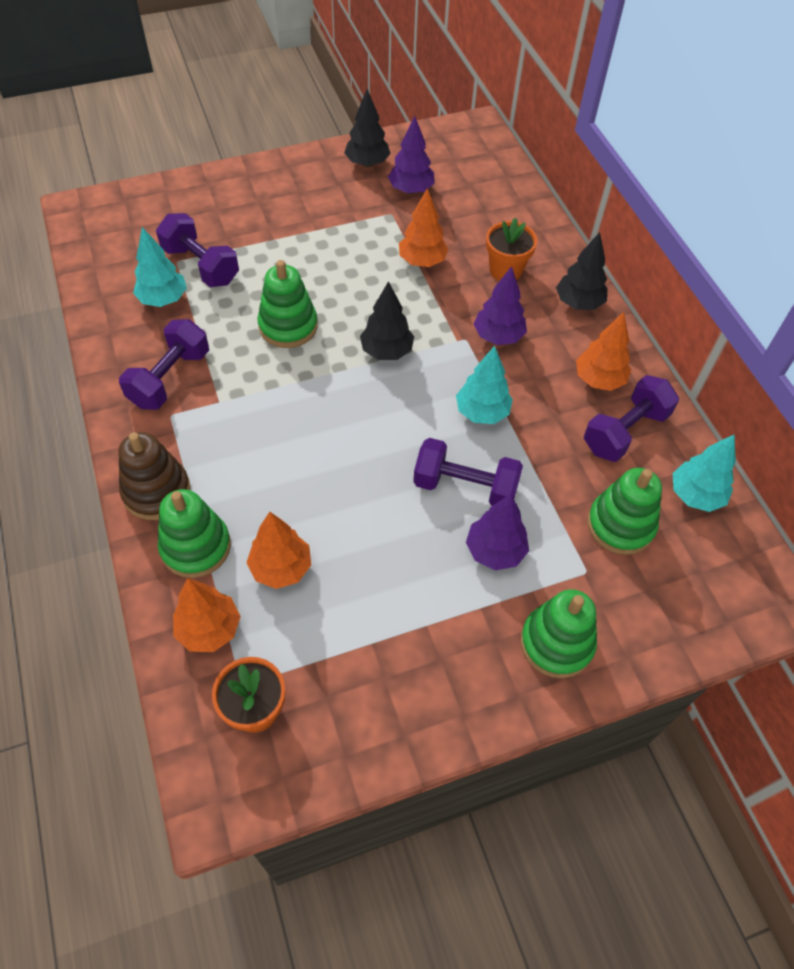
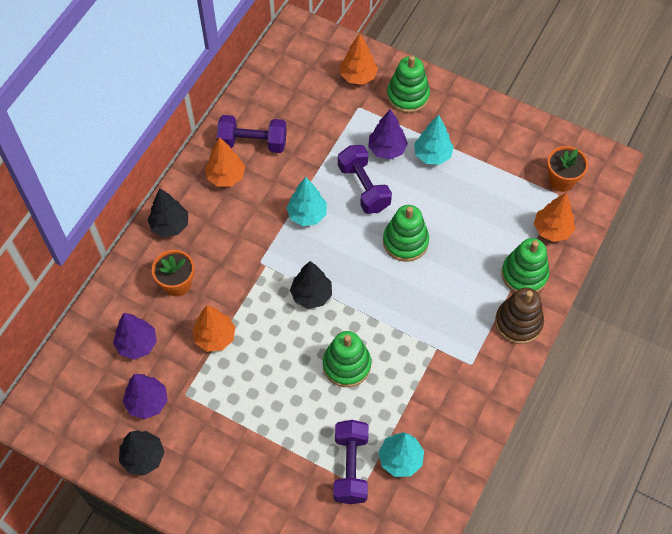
camera: 130 degrees left, 5 degrees up
(170, 378) = (449, 391): purple dumbbell -> none
(281, 568) = (493, 228): orange tree -> orange tree (358, 76)
(498, 336) = (241, 247): purple tree -> purple tree (137, 344)
(620, 525) = (317, 110): green stacking toy -> green stacking toy (405, 241)
(695, 495) = (266, 91): turquoise tree -> turquoise tree (432, 155)

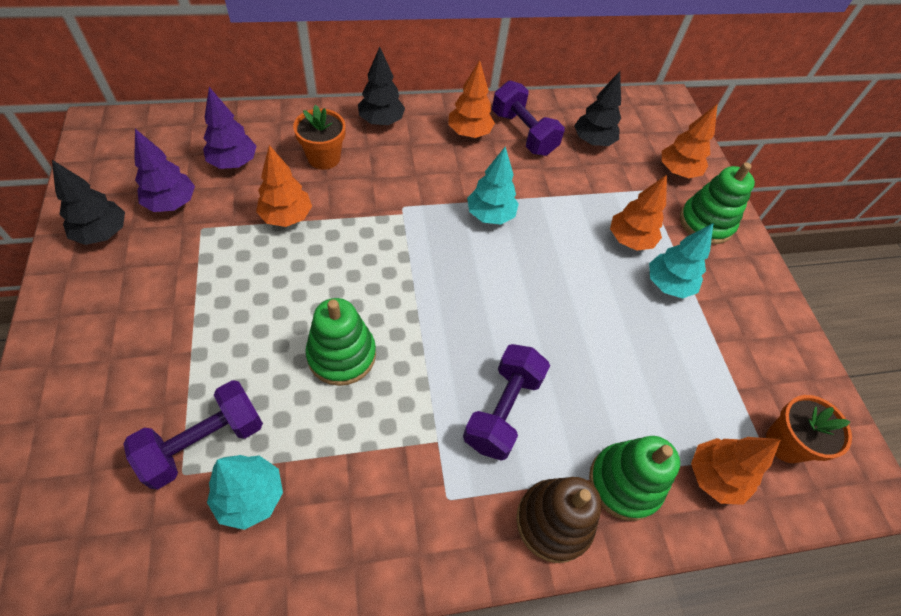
camera: 45 degrees right, 5 degrees down
(311, 295) = (402, 271): black tree -> black tree (592, 141)
(363, 187) = (567, 245): purple dumbbell -> purple dumbbell (502, 410)
(387, 149) = (629, 240): purple tree -> orange tree
(405, 241) = (543, 321): green stacking toy -> none

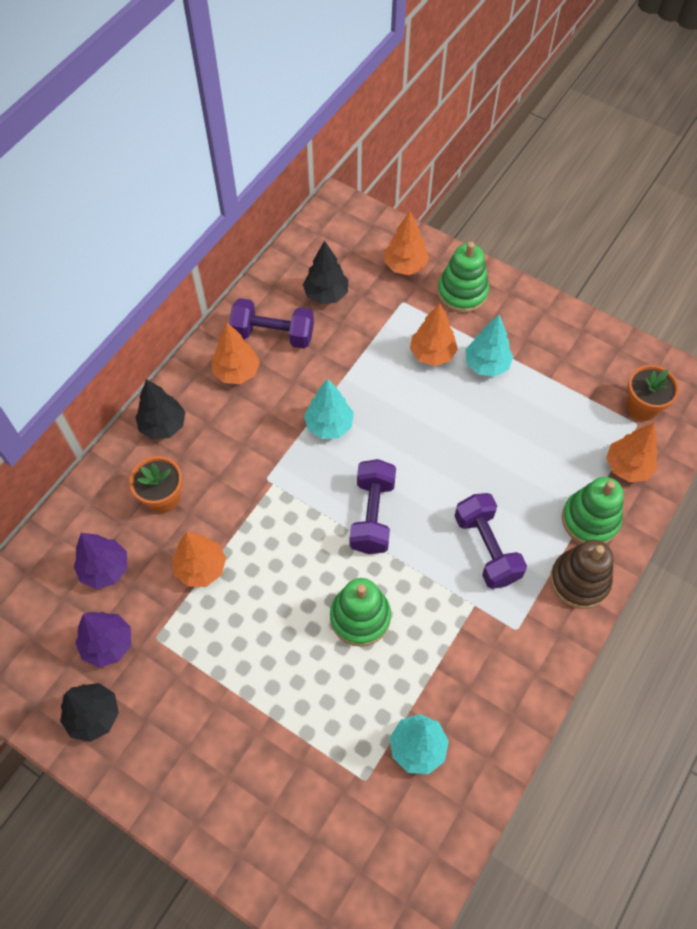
camera: 40 degrees left, 5 degrees up
(204, 442) = (353, 752): purple dumbbell -> purple dumbbell (372, 515)

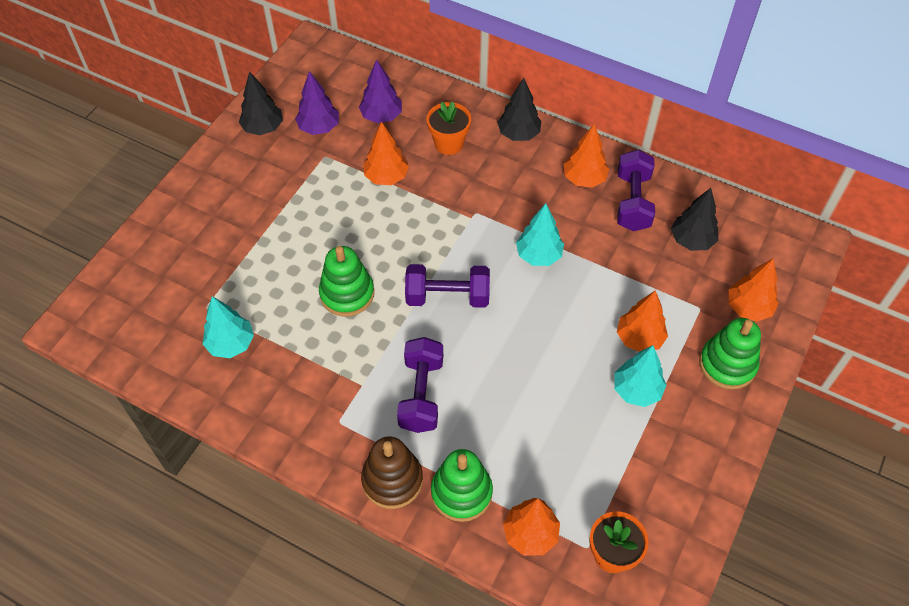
camera: 85 degrees right, 5 degrees down
(486, 548) = (421, 394): purple dumbbell -> purple dumbbell turned 60 degrees counterclockwise

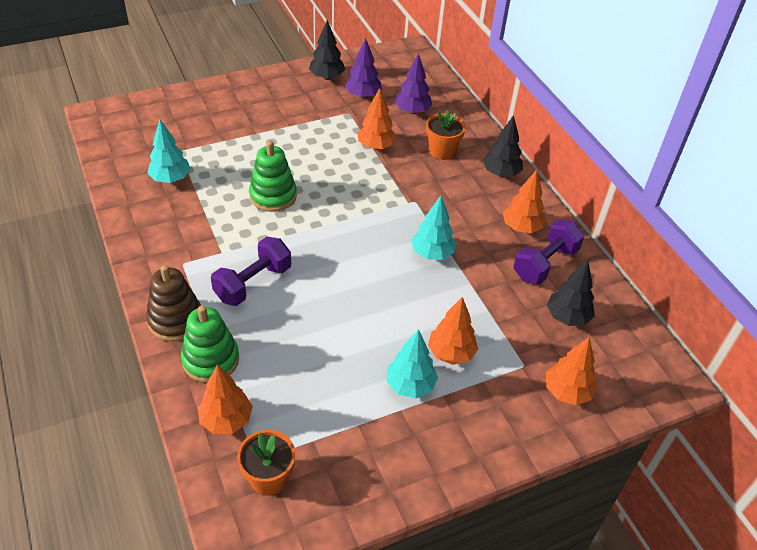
camera: 35 degrees right, 10 degrees down
(447, 296) = (337, 238): purple dumbbell -> none
(727, 364) = (505, 418): green stacking toy -> none

